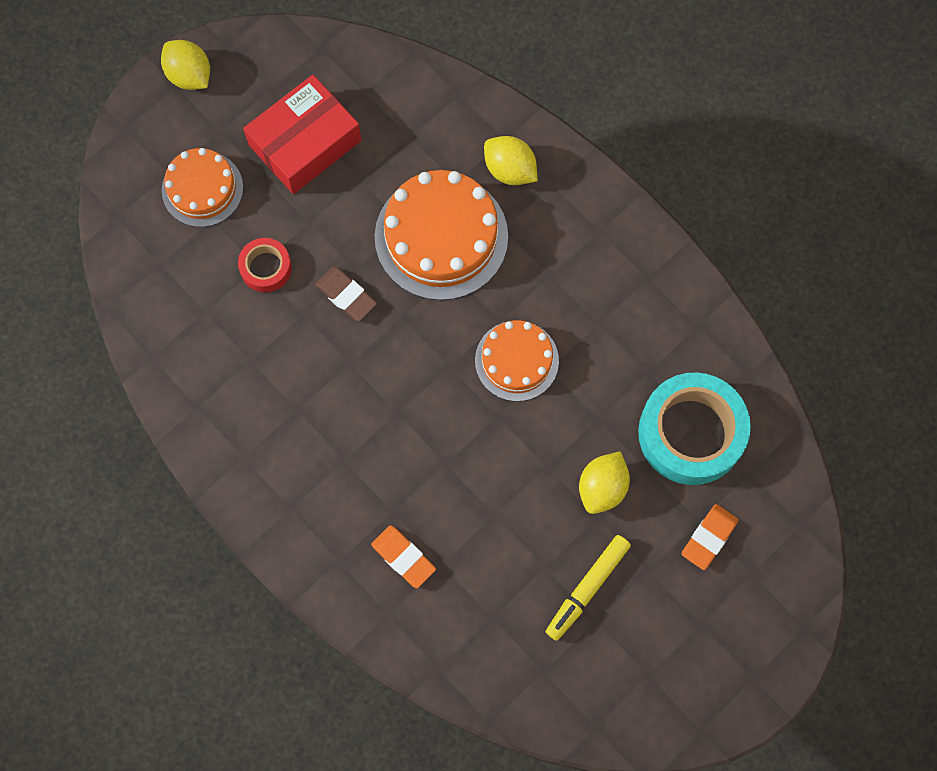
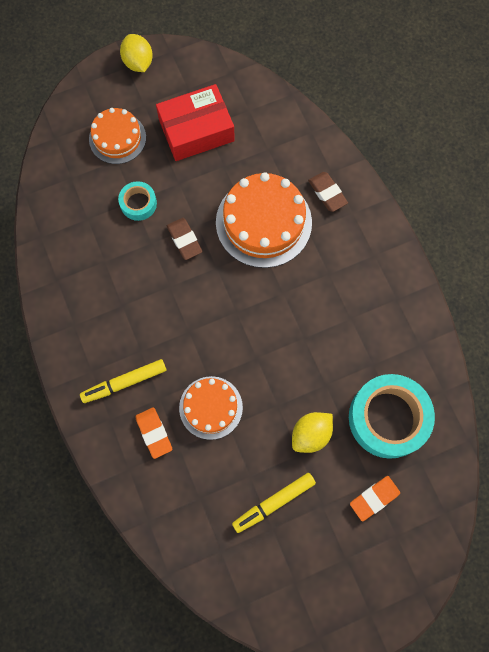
camera: 20 degrees right, 0 degrees up
(266, 268) = (138, 203): red tape -> turquoise tape
(340, 507) = (124, 382): none -> yellow marker
(510, 170) = (327, 193): yellow lemon -> brown eraser
(516, 360) = (283, 324): orange cake -> orange cake (211, 407)

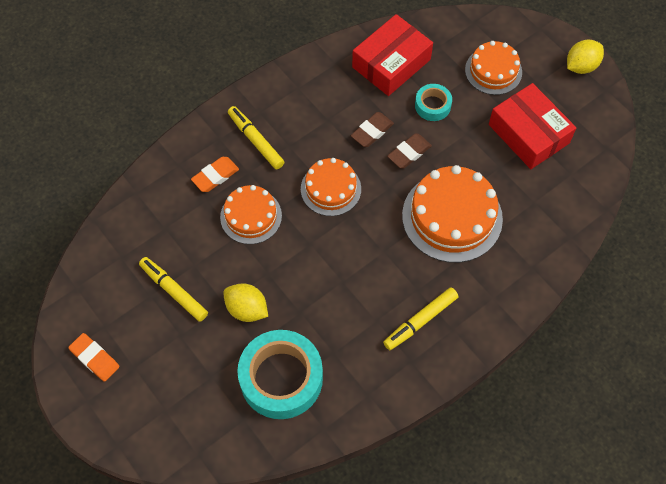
camera: 75 degrees right, 10 degrees down
(76, 227) = (391, 63): none -> red box
(202, 323) = (331, 189): none -> orange cake
(327, 193) = (506, 268): brown eraser -> brown eraser (372, 131)
(360, 280) = (420, 321): none -> yellow marker
(374, 498) = (197, 381): orange eraser -> orange eraser (95, 358)

